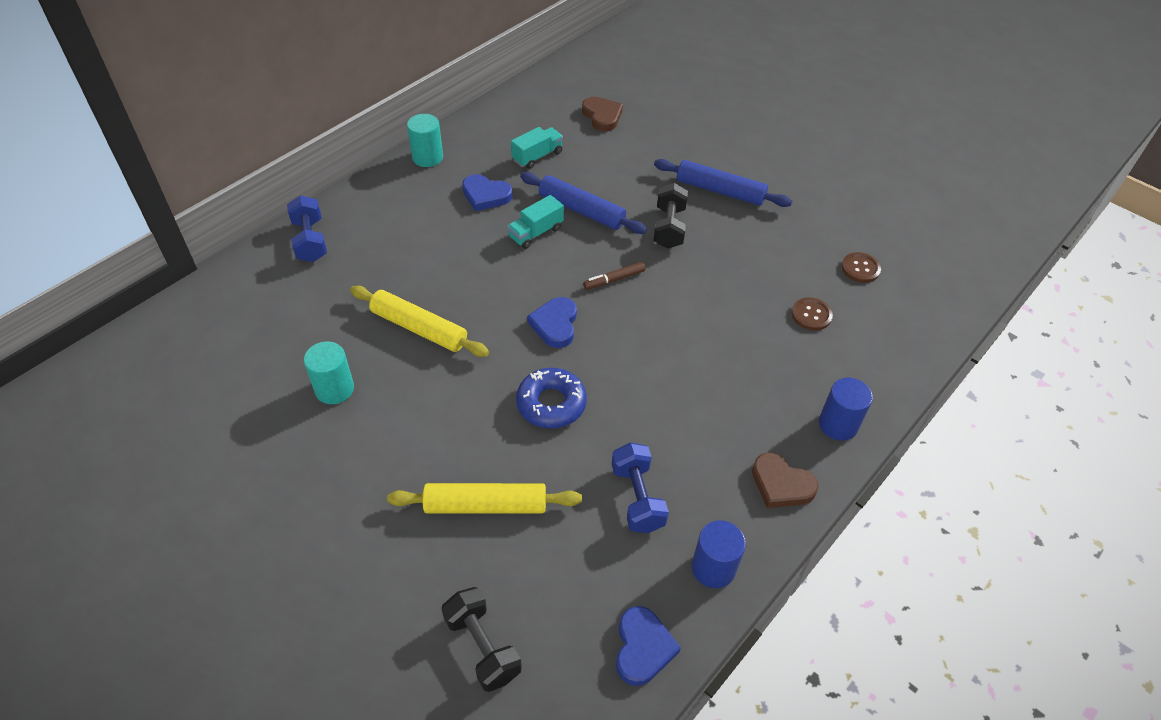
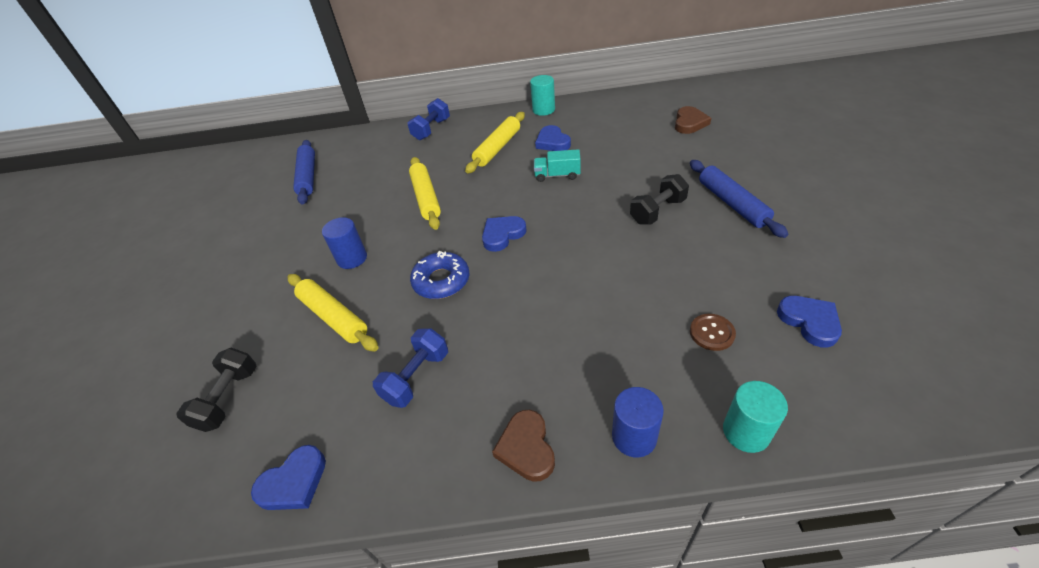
camera: 50 degrees right, 5 degrees down
(334, 389) = (349, 207): turquoise cylinder -> turquoise cylinder (746, 432)
(430, 229) = (497, 148): none -> yellow rolling pin
(537, 156) = (613, 132): turquoise truck -> none
(581, 210) = (604, 174): blue rolling pin -> blue rolling pin (308, 176)
(614, 279) = (575, 226): brown marker -> none
(713, 568) = (402, 468): blue cylinder -> blue cylinder (352, 258)
(860, 268) = (809, 322): brown button -> blue heart

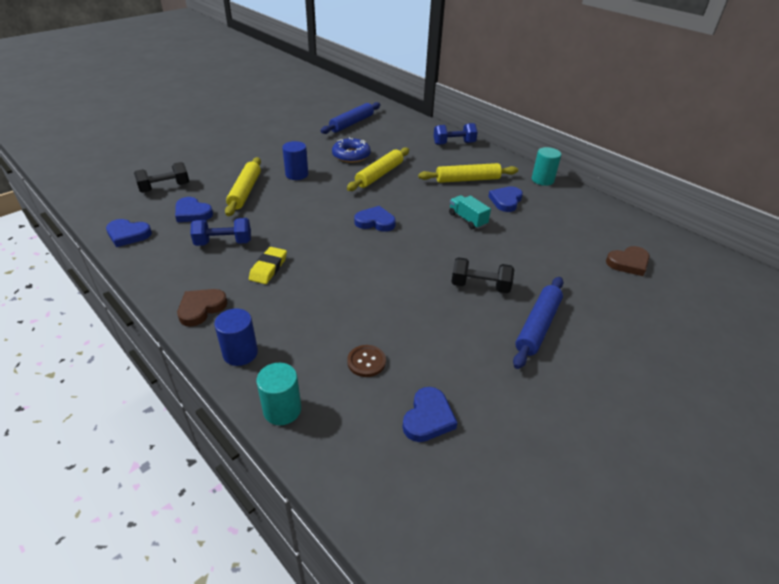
camera: 45 degrees right, 5 degrees down
(321, 387) = (192, 213): none -> blue heart
(441, 281) = (308, 216): blue donut -> blue donut (351, 155)
(504, 352) = (268, 268): none -> yellow eraser

